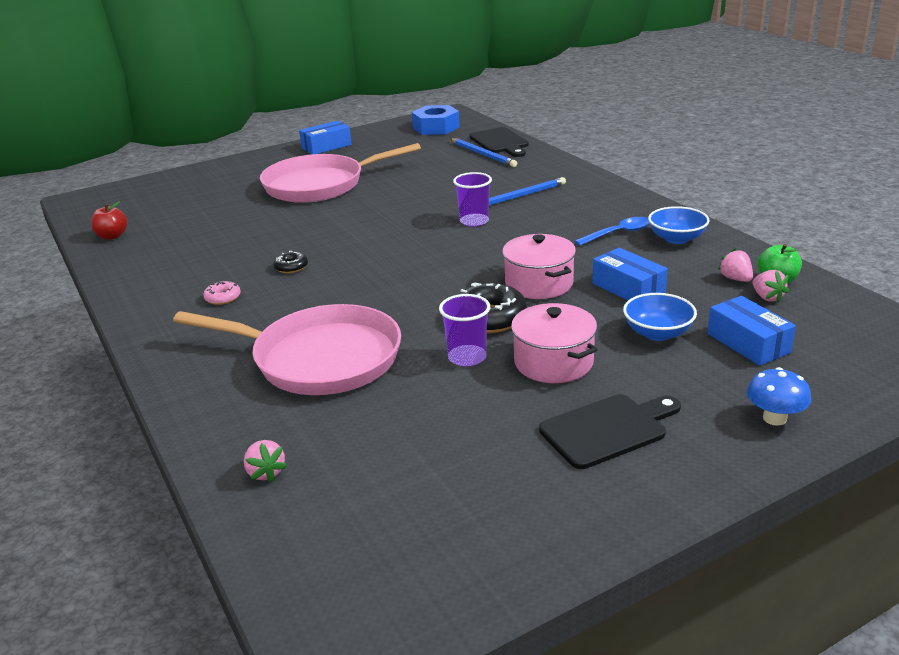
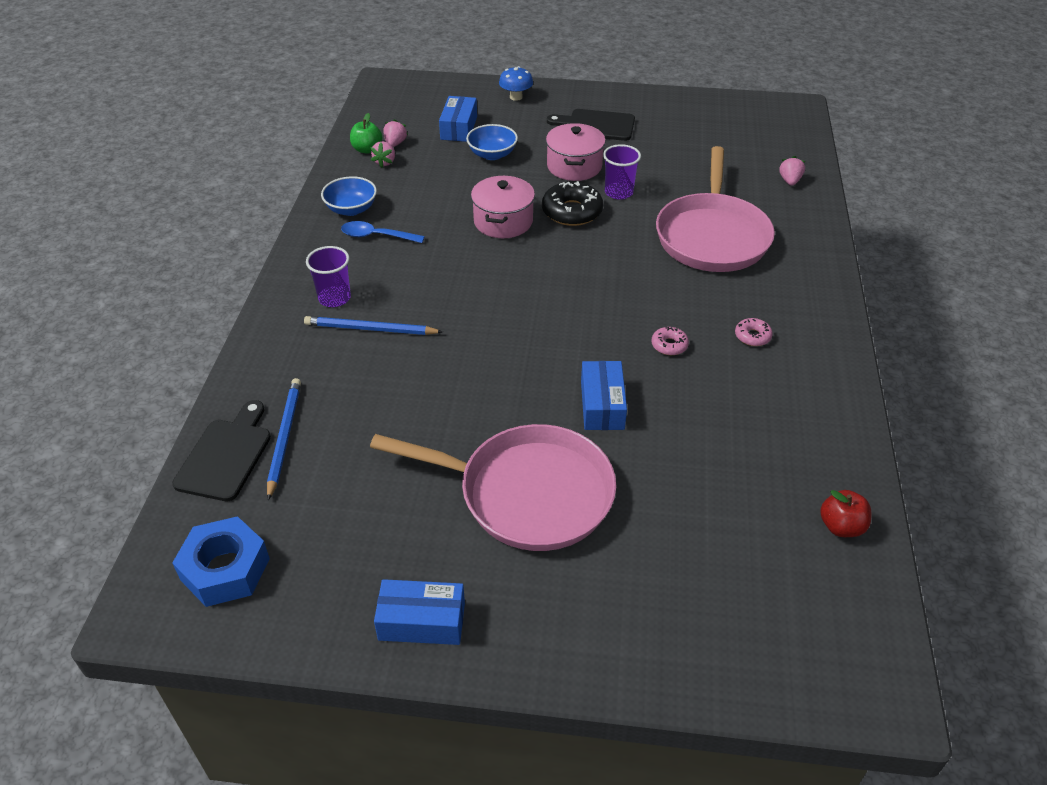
camera: 145 degrees left, 15 degrees up
(291, 267) = (669, 345): black donut -> pink donut
(319, 359) = (712, 236): pink pan -> pink pan turned 135 degrees counterclockwise
(474, 221) = (455, 316): purple cup -> purple cup (334, 298)
(628, 288) = (456, 189): blue box -> blue box (602, 405)

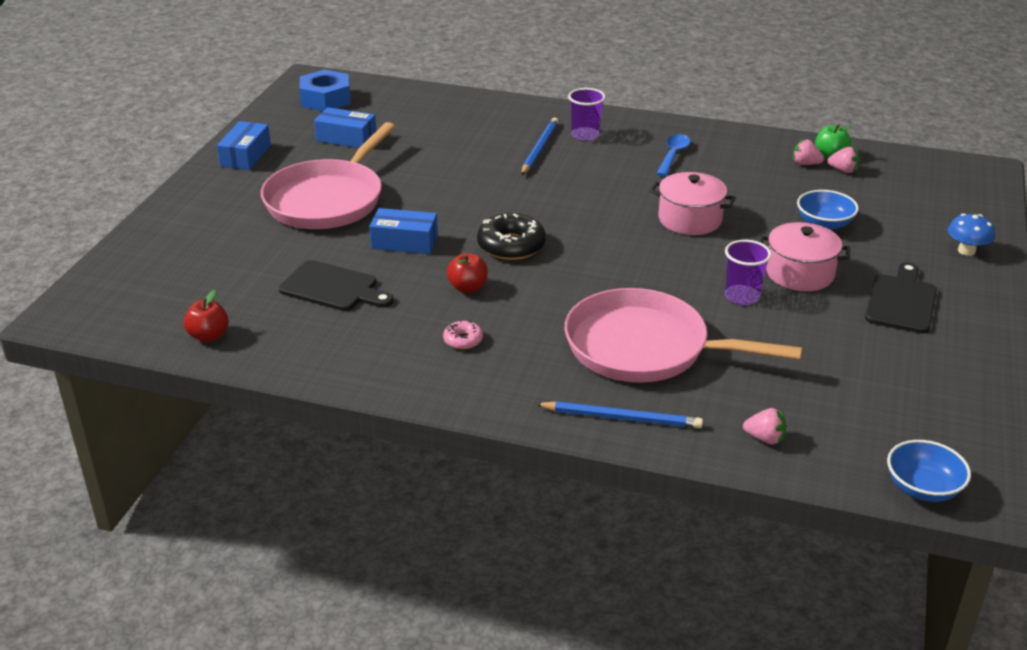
camera: 100 degrees right, 10 degrees down
(226, 455) = (422, 97): black cutting board -> black cutting board (333, 288)
(284, 437) = (430, 116): blue pencil -> blue pencil (622, 418)
(351, 209) = (719, 145): blue bowl -> blue bowl (922, 488)
(459, 128) = (882, 208): blue box -> blue box (346, 138)
(572, 212) = (704, 261): black donut -> black donut (511, 246)
(669, 345) = (468, 288): pink donut -> red apple

